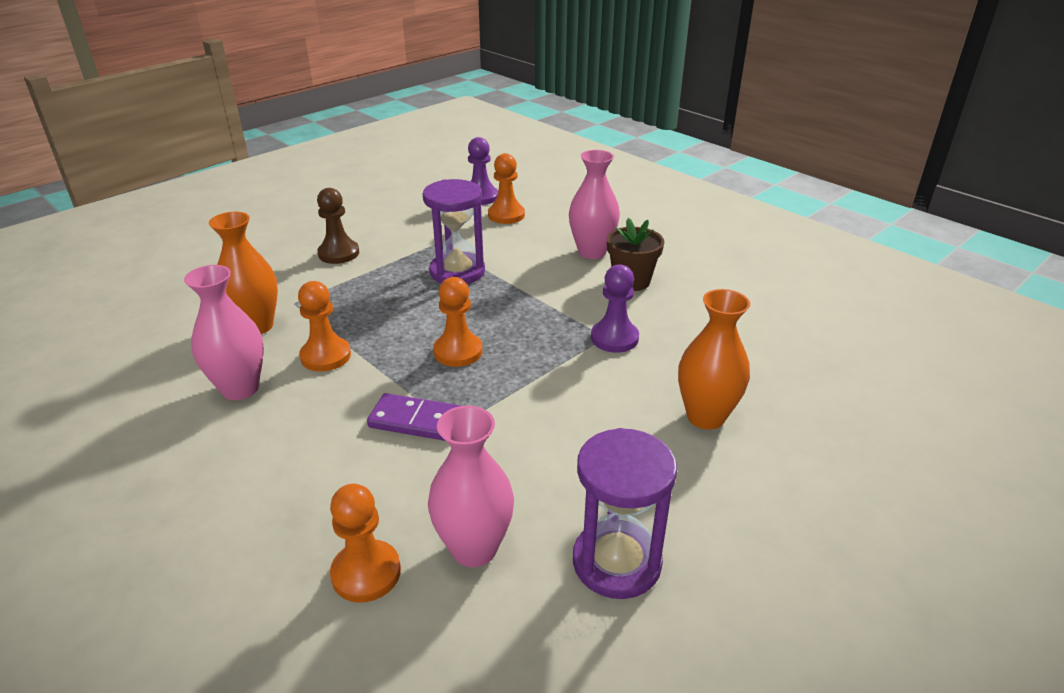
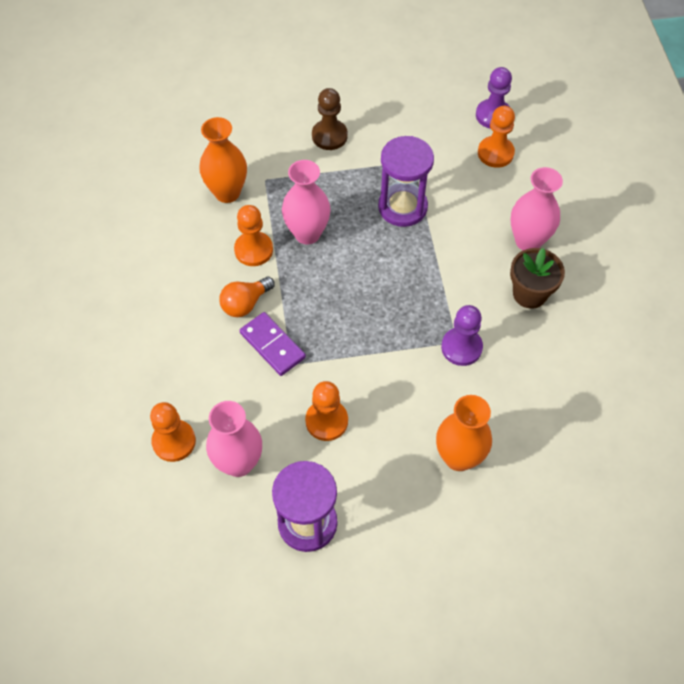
camera: 35 degrees right, 25 degrees up
(240, 388) = (186, 251): pink vase -> pink vase (307, 233)
(353, 401) = (245, 303): none -> orange light bulb
(458, 351) = (341, 296): orange pawn -> orange pawn (326, 421)

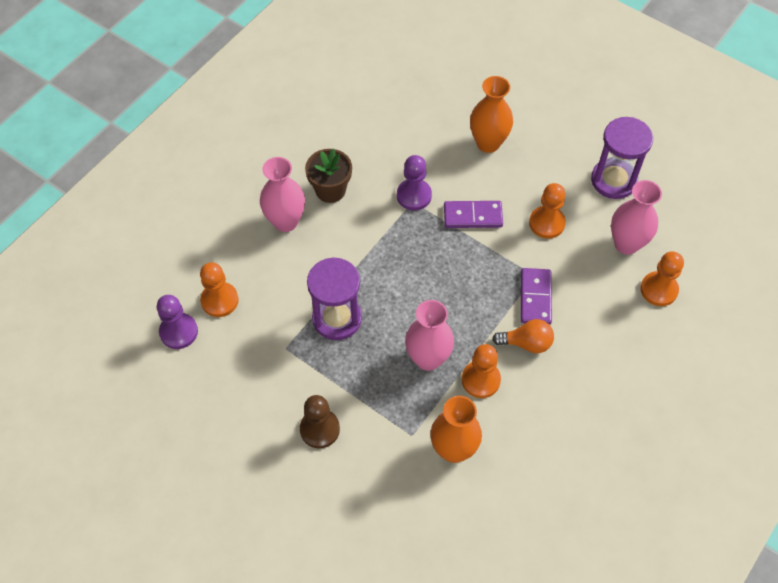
camera: 135 degrees left, 0 degrees up
(394, 372) = (473, 216): none -> purple domino

